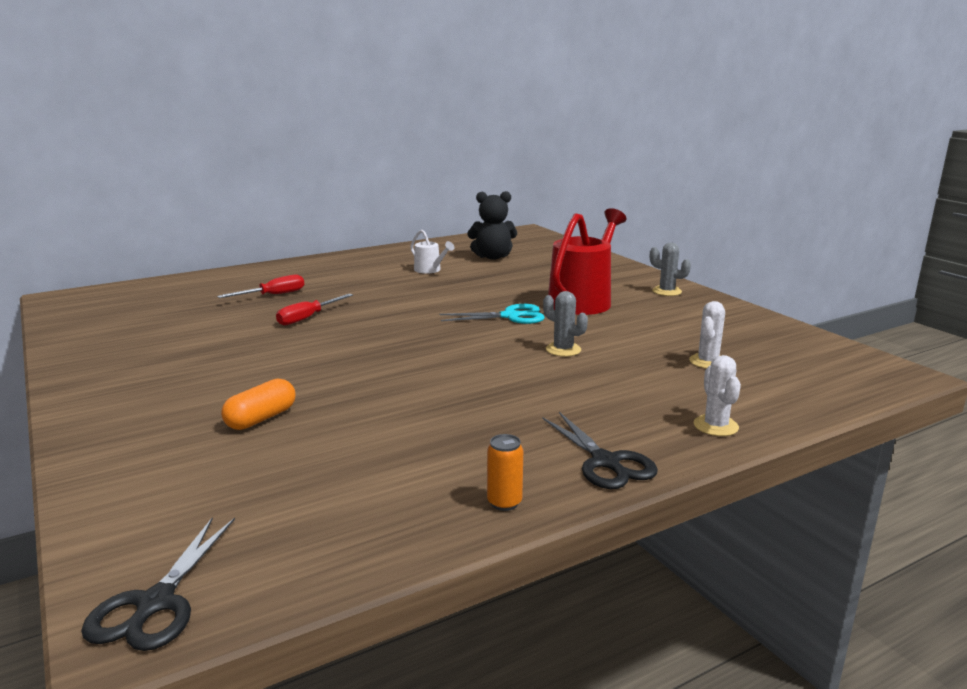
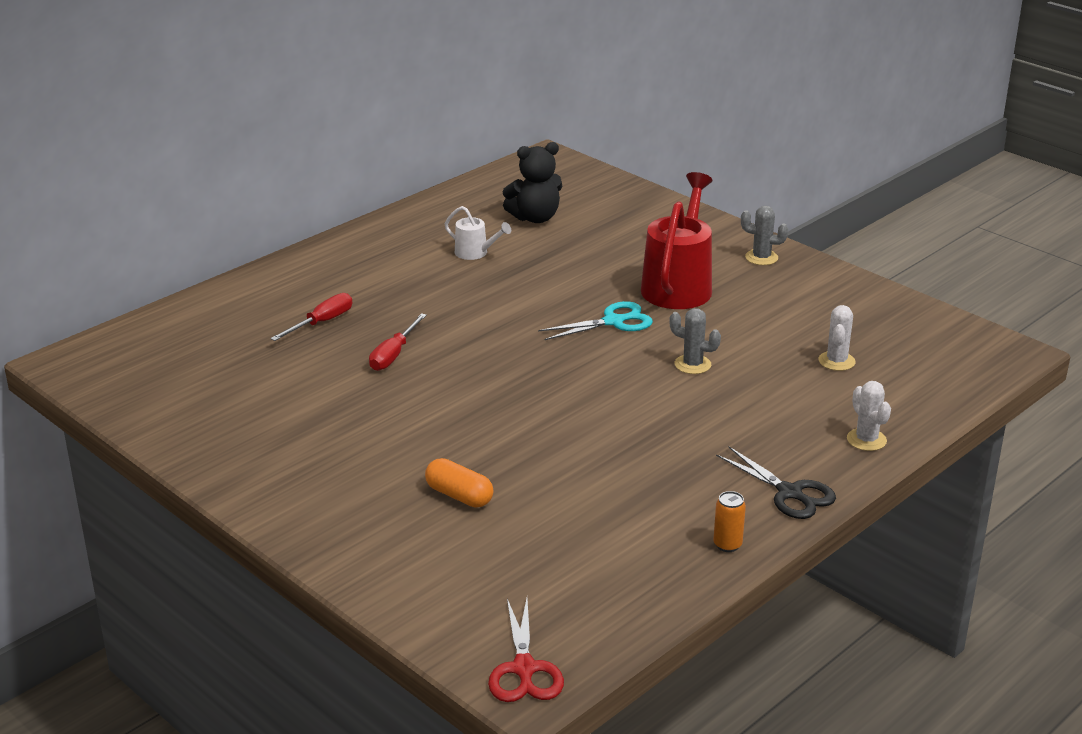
camera: 15 degrees left, 10 degrees up
(156, 603) = (524, 669): black scissors -> red scissors
(261, 418) = (459, 496): orange capsule -> orange capsule turned 75 degrees counterclockwise

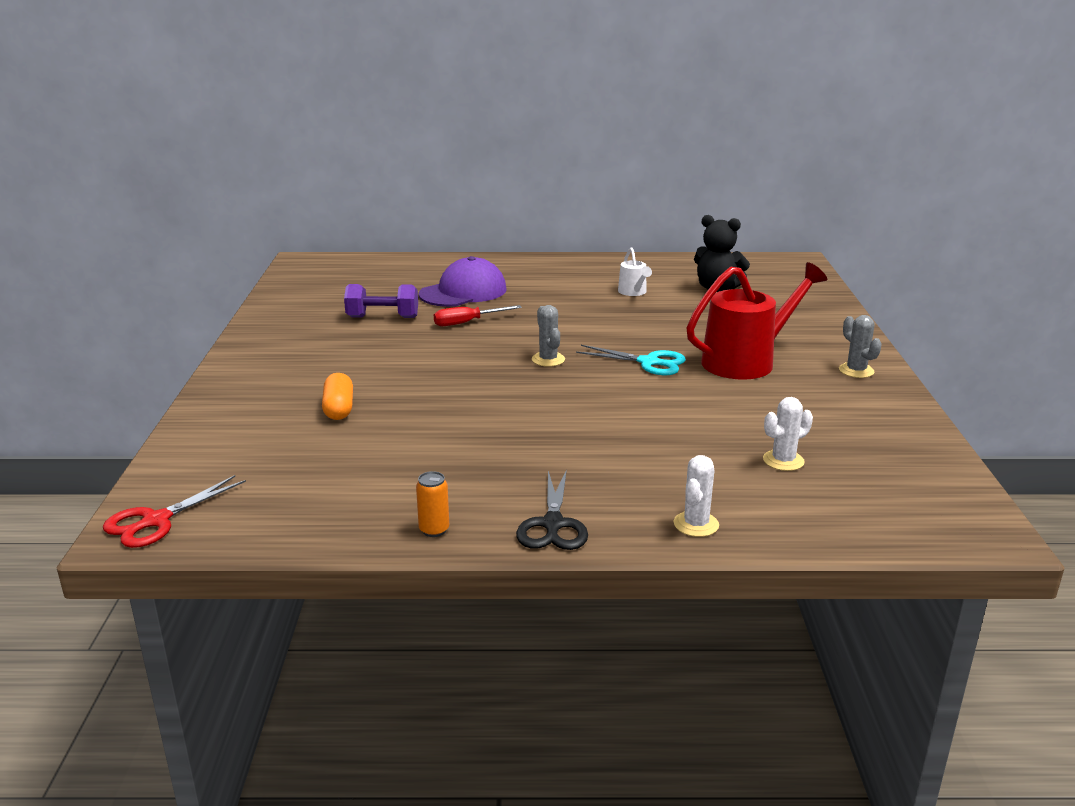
camera: 45 degrees right, 5 degrees down
(302, 387) = (382, 317): none -> purple dumbbell
(322, 322) = (463, 292): red screwdriver -> purple cap
(692, 364) = (654, 410): grey cactus -> grey cactus (548, 359)

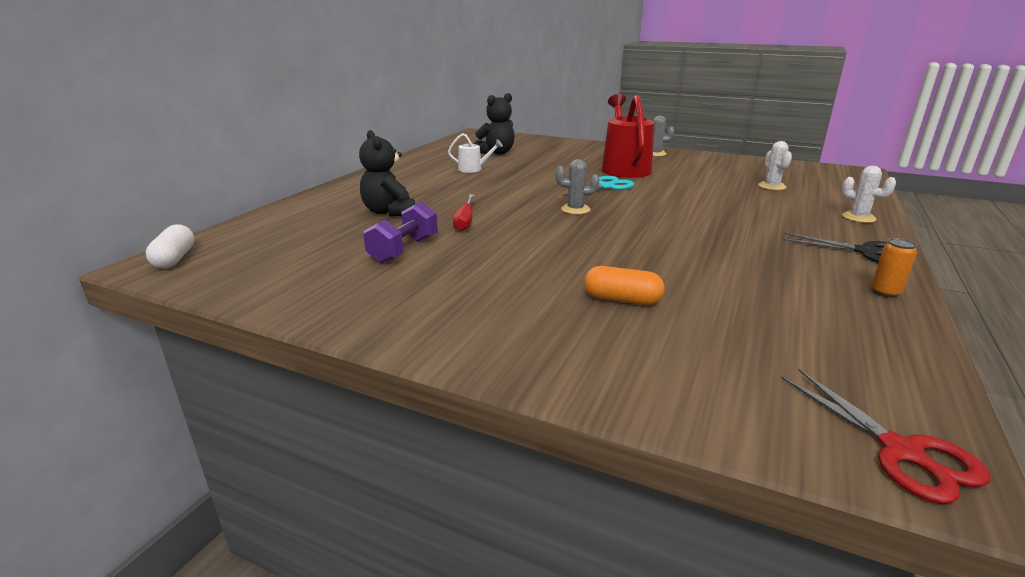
camera: 65 degrees left, 0 degrees up
(317, 262) = (174, 259): none -> white capsule
(463, 292) = (389, 212): purple cap -> black teddy bear

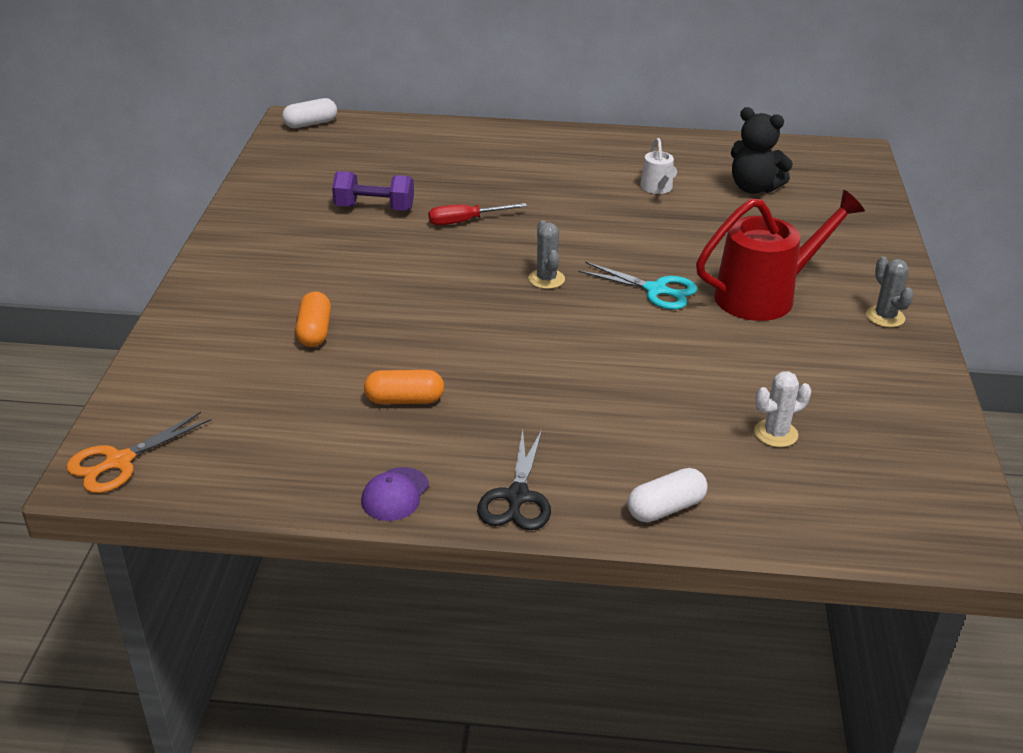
camera: 70 degrees right, 10 degrees up
(389, 212) = (467, 177): black teddy bear -> none
(744, 274) = (404, 400): none -> orange capsule
(858, 217) = (665, 508): white cactus -> white capsule
(885, 292) = (395, 494): orange can -> purple cap
(901, 451) = (119, 461): red scissors -> orange scissors

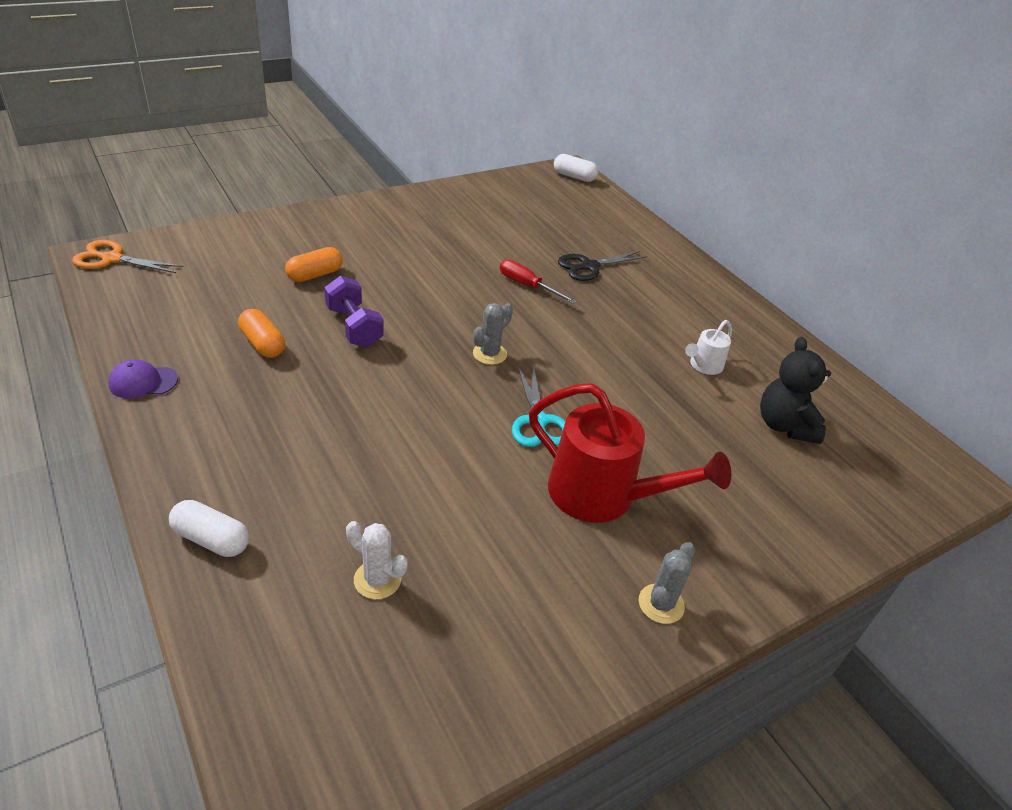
camera: 50 degrees right, 5 degrees up
(374, 208) = (497, 241): purple dumbbell -> purple dumbbell (354, 327)
(517, 497) = (176, 444): black scissors -> black scissors (589, 266)

